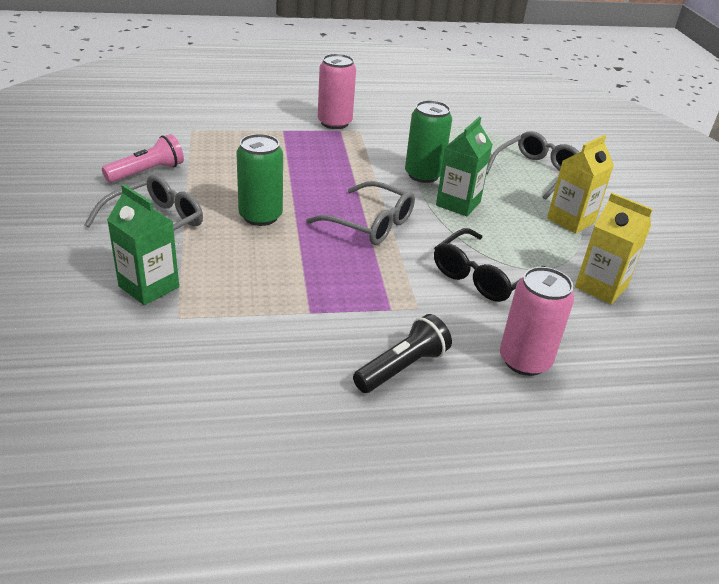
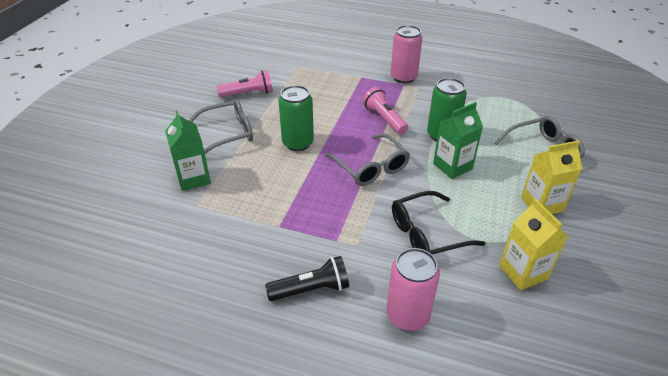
camera: 30 degrees right, 5 degrees up
(346, 170) = (384, 119): none -> pink flashlight

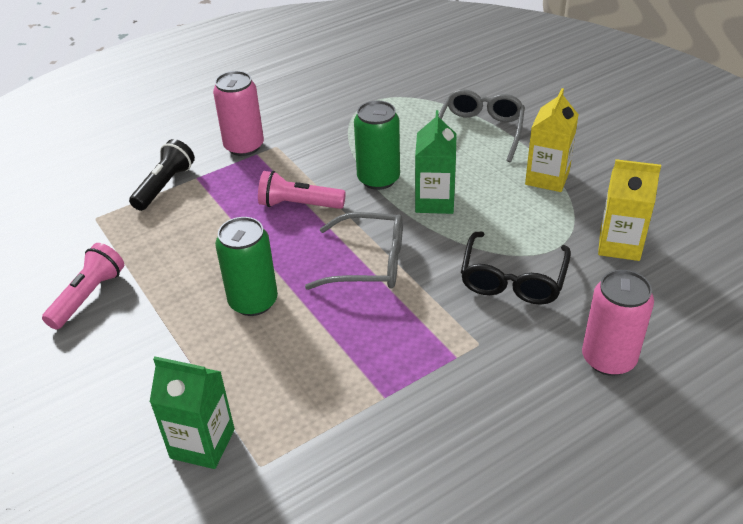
camera: 50 degrees left, 0 degrees up
(227, 134) = (149, 362): grey glasses -> none
(311, 289) = (511, 419): black flashlight -> black flashlight (165, 185)

